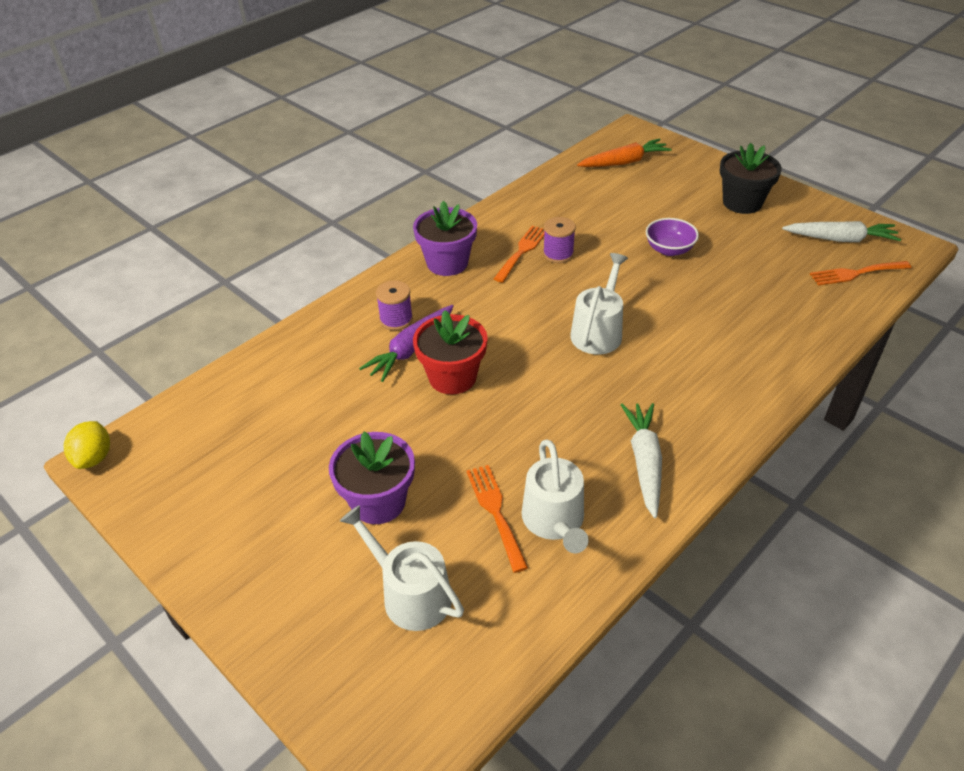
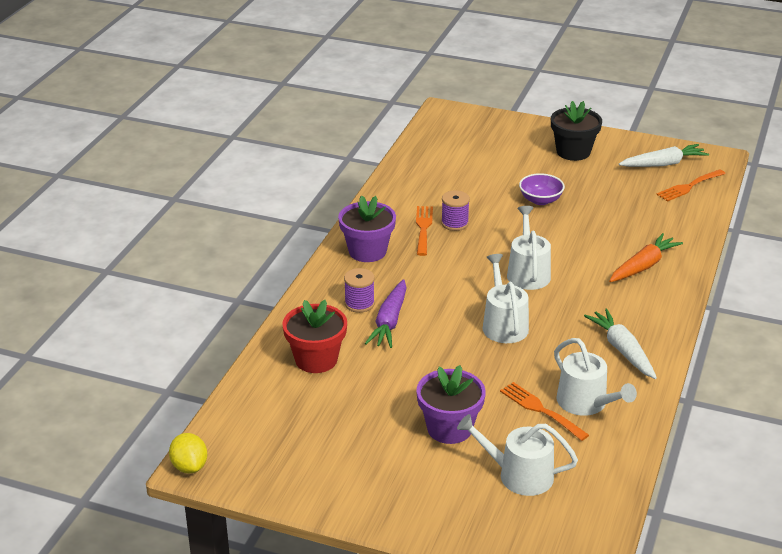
camera: 25 degrees left, 10 degrees down
(452, 377) = (439, 333): red flower pot -> red flower pot (316, 359)
(528, 388) = (503, 324): none -> white watering can
(624, 162) = (456, 139): orange carrot -> orange carrot (643, 266)

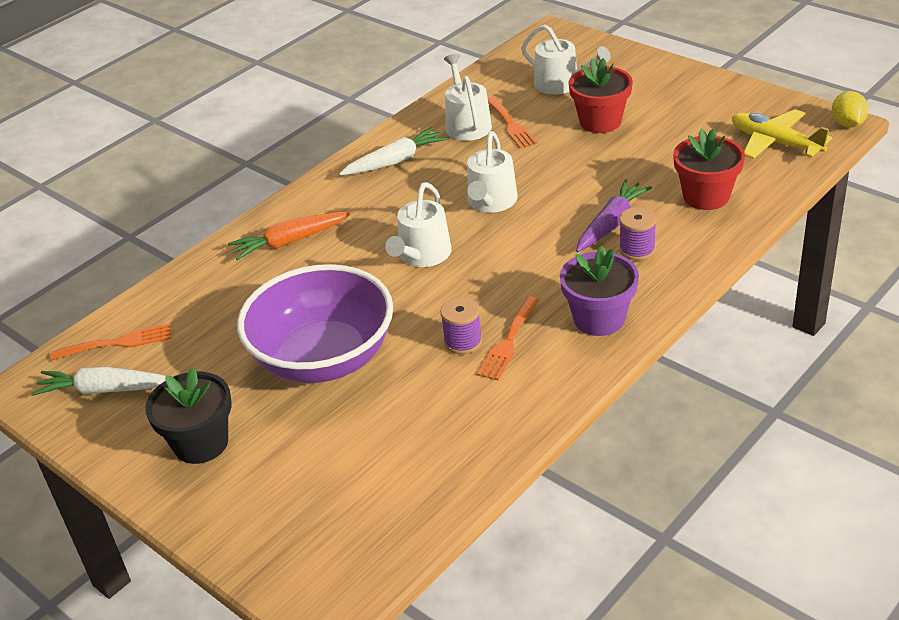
camera: 155 degrees left, 5 degrees up
(263, 429) = (775, 143): none -> yellow plane
(449, 428) = (600, 121): purple flower pot -> red flower pot
(540, 200) = (324, 358): purple bowl -> purple bowl, size x2.34
(622, 350) = (395, 161): white carrot -> white carrot turned 120 degrees counterclockwise

